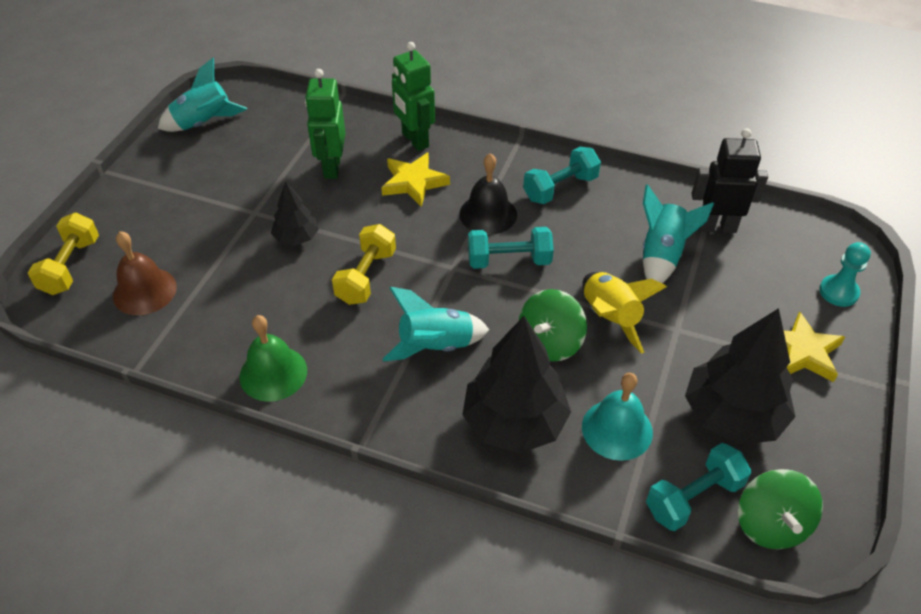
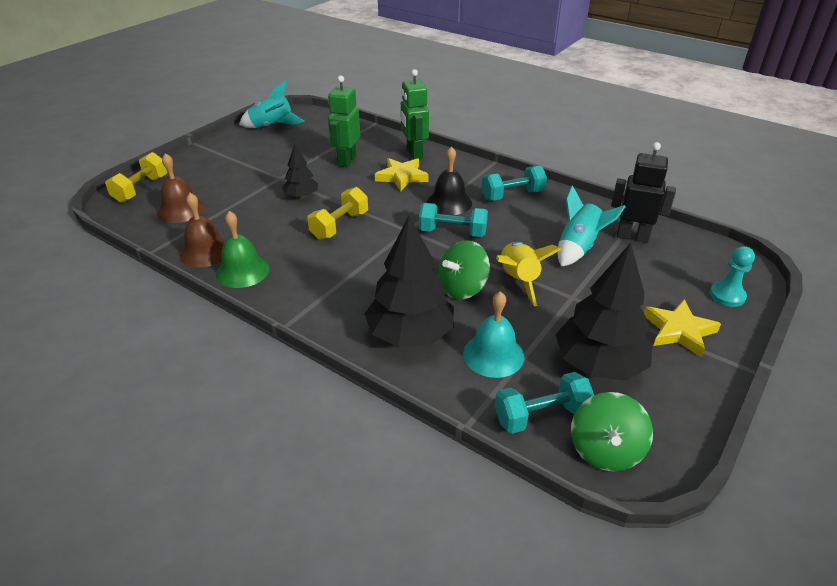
camera: 15 degrees right, 10 degrees down
(211, 353) = (205, 251): none -> brown bell
(435, 346) = (371, 275): turquoise rocket -> none

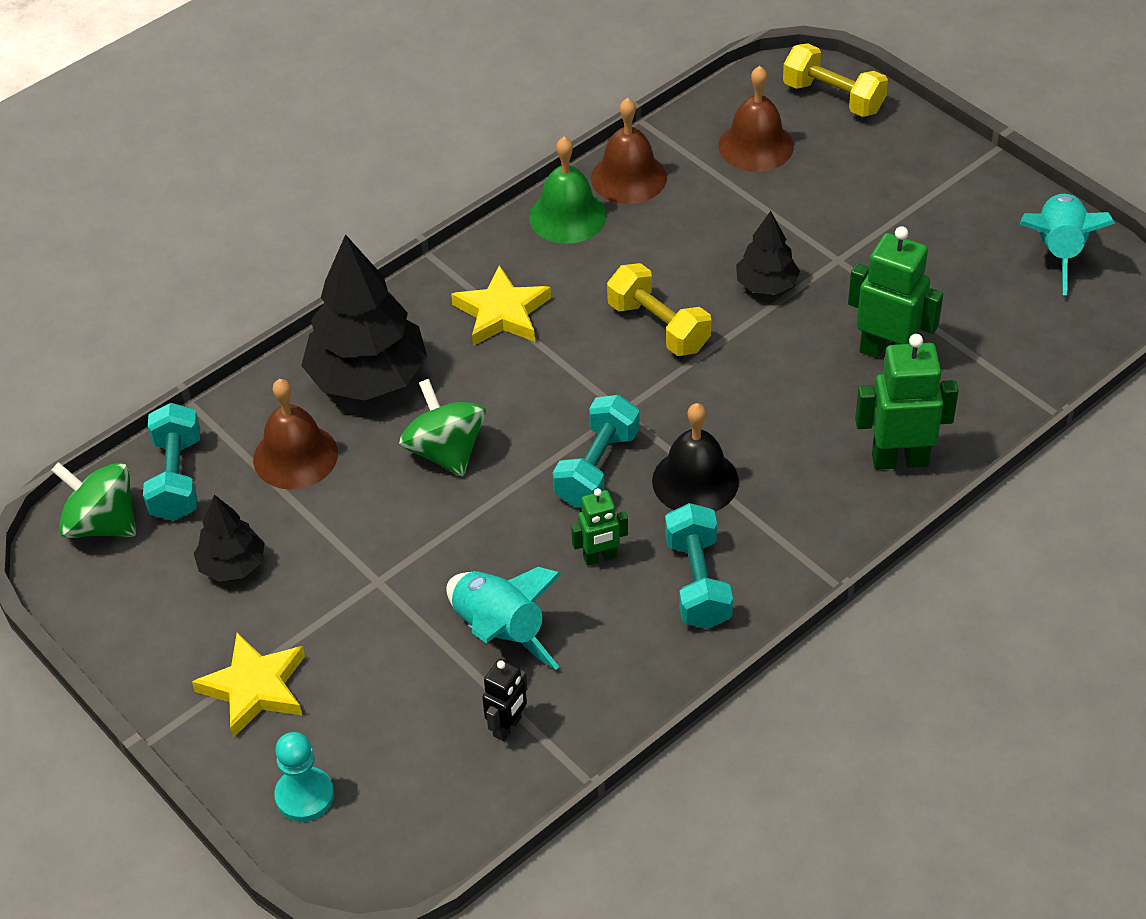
camera: 105 degrees right, 10 degrees up
(402, 177) = (806, 427): yellow star -> yellow star (502, 313)
(493, 355) = (295, 456): turquoise bell -> brown bell
(512, 224) = (600, 557): none -> green robot
(518, 280) = (440, 524): yellow rocket -> none
(598, 364) = (232, 565): black tree -> black tree, size x0.53
(632, 237) = (508, 727): black robot -> black robot, size x0.57

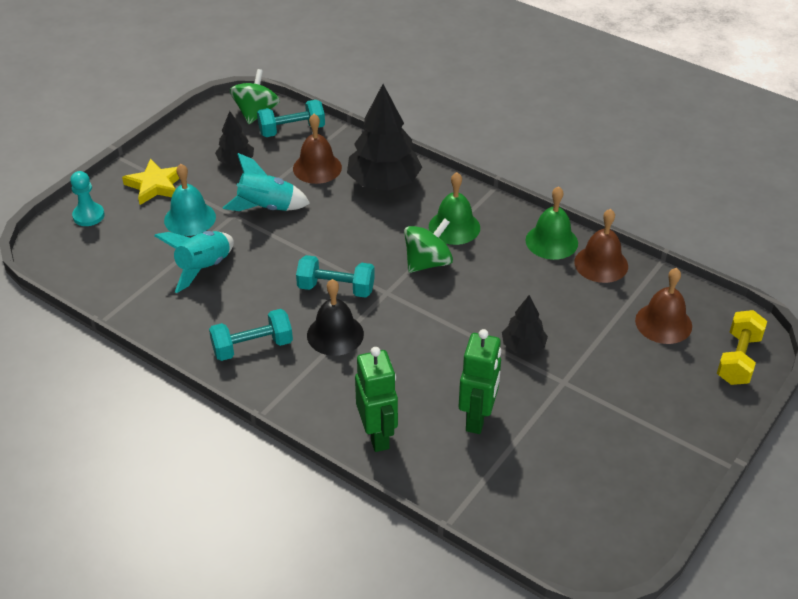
camera: 75 degrees right, 5 degrees down
(366, 642) = (190, 218): none -> turquoise bell
(445, 451) = (334, 223): green spinning top -> green spinning top (427, 262)
(502, 313) = (454, 227): yellow star -> green bell
(508, 727) = (137, 282): black robot -> none
(600, 557) = (265, 300): green robot -> none
(658, 327) = (465, 298): yellow dumbbell -> none
(1058, 252) = (623, 514): turquoise rocket -> turquoise rocket (266, 207)

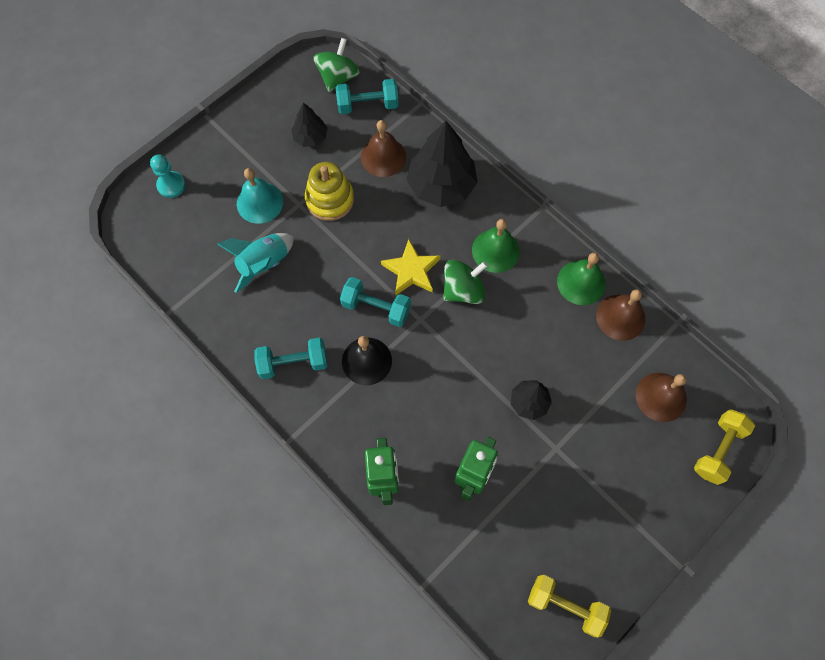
camera: 10 degrees right, 25 degrees up
(155, 185) = (234, 156): yellow star -> yellow star (411, 270)
(266, 207) = (330, 199): turquoise rocket -> yellow stacking toy
(614, 521) = (565, 606): none -> yellow dumbbell

